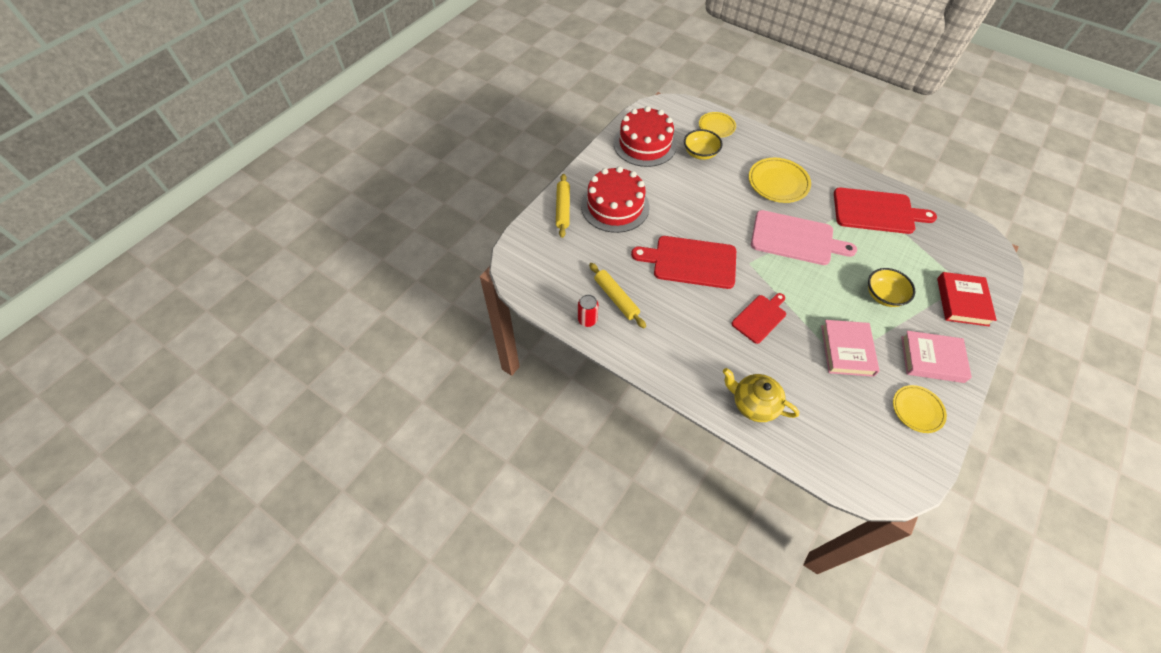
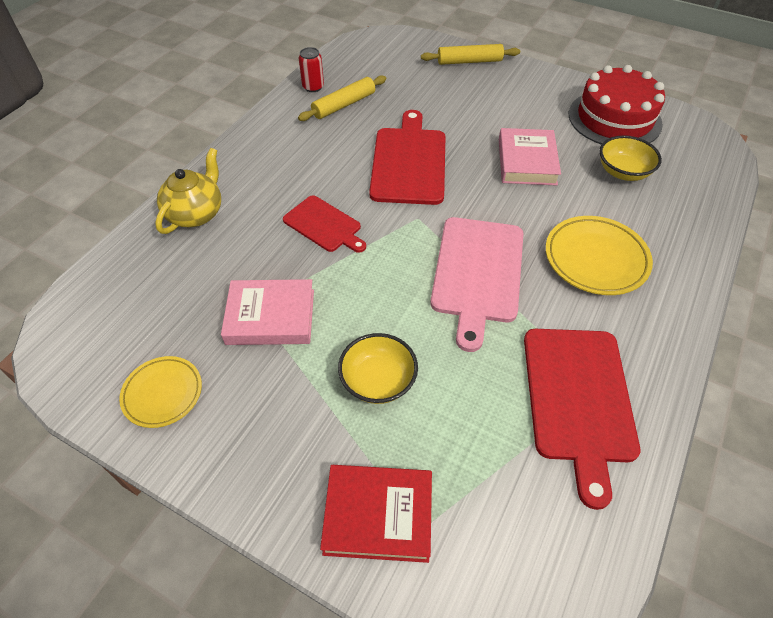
camera: 85 degrees right, 5 degrees down
(615, 206) = (487, 98): red cake -> none
(716, 127) = (695, 190): yellow plate -> none
(932, 359) = (251, 433): pink book -> pink book (527, 161)

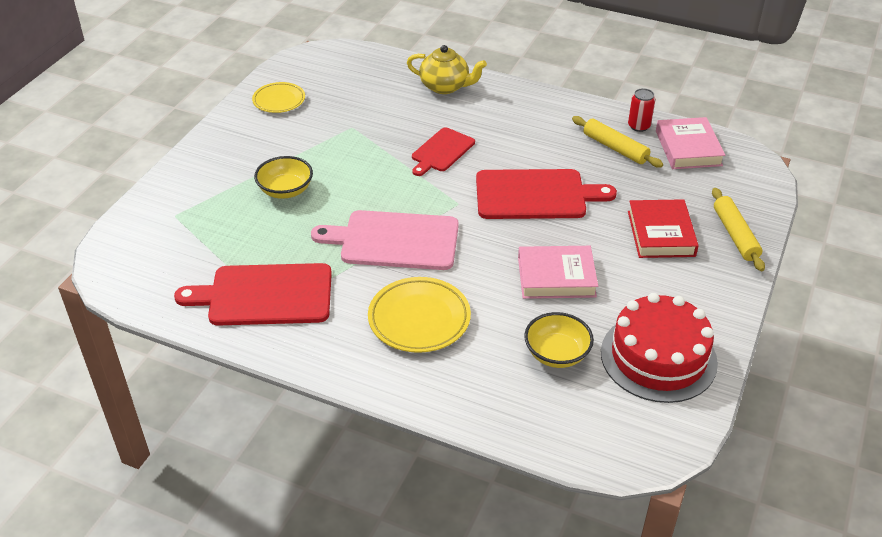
camera: 85 degrees right, 10 degrees down
(270, 316) = (343, 135): pink book -> pink book (688, 148)
(378, 515) = (185, 196): red book -> red book (661, 233)

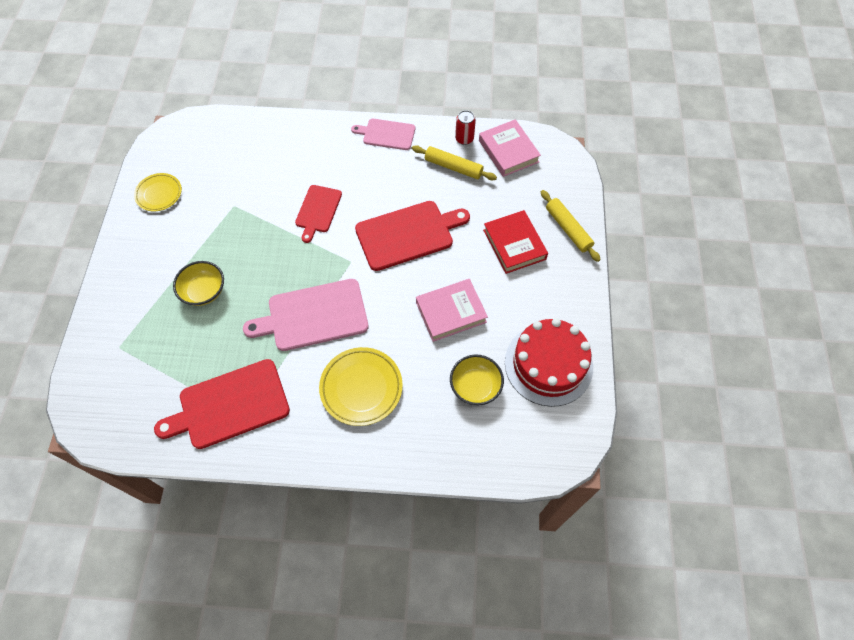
camera: 20 degrees left, 20 degrees up
(445, 86) = (296, 139): yellow teapot -> none
(549, 103) = (387, 134): none -> pink cutting board

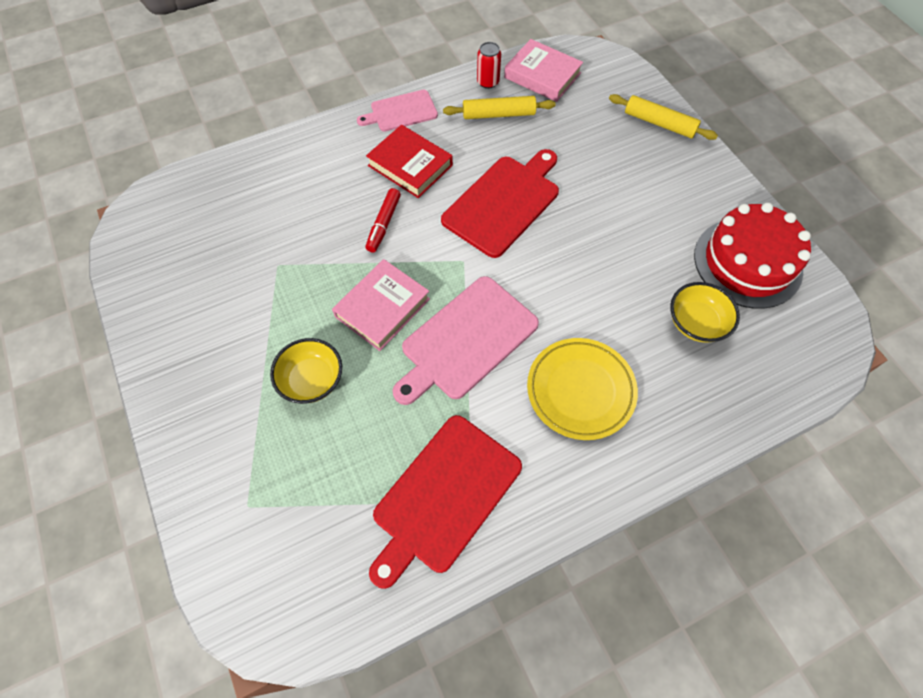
camera: 30 degrees left, 0 degrees up
(159, 194) = (169, 295): yellow plate -> none
(318, 210) = (383, 224): red cutting board -> red marker
(451, 312) = (611, 260): pink book -> pink book (382, 308)
(514, 244) = (620, 162): red book -> red book (410, 165)

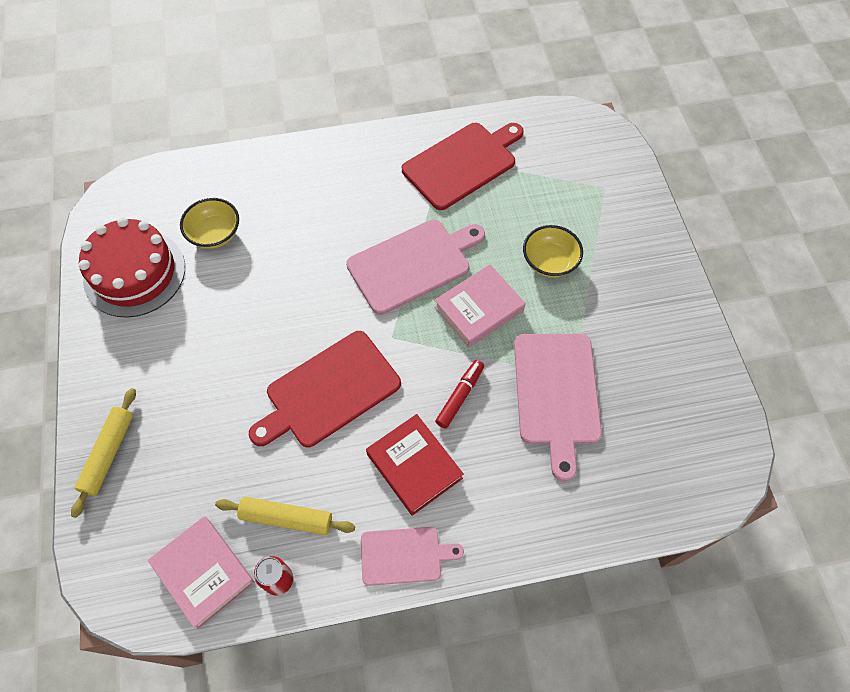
camera: 165 degrees left, 0 degrees up
(293, 246) = (556, 393): none -> pink cutting board
(580, 390) = (336, 206): yellow plate -> none
(659, 123) = (108, 453): yellow rolling pin -> yellow rolling pin turned 60 degrees clockwise

